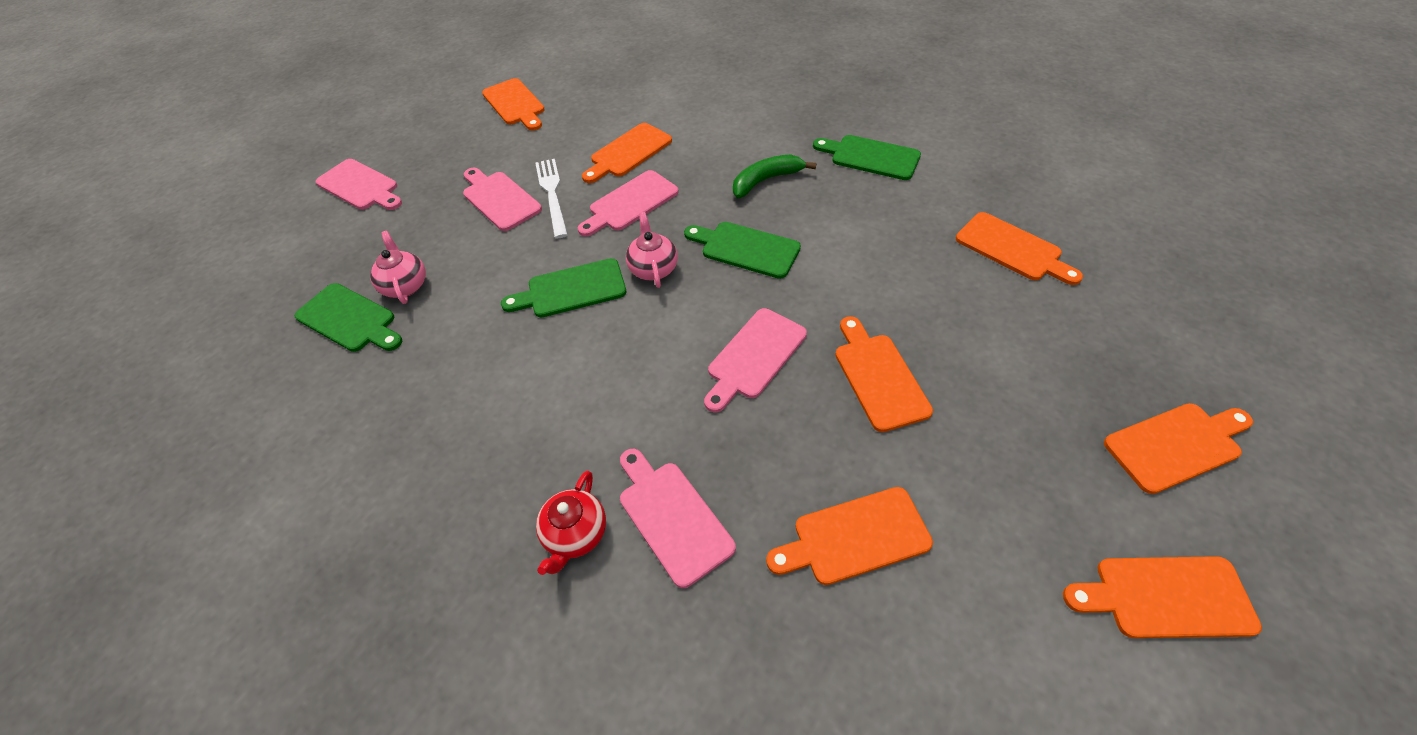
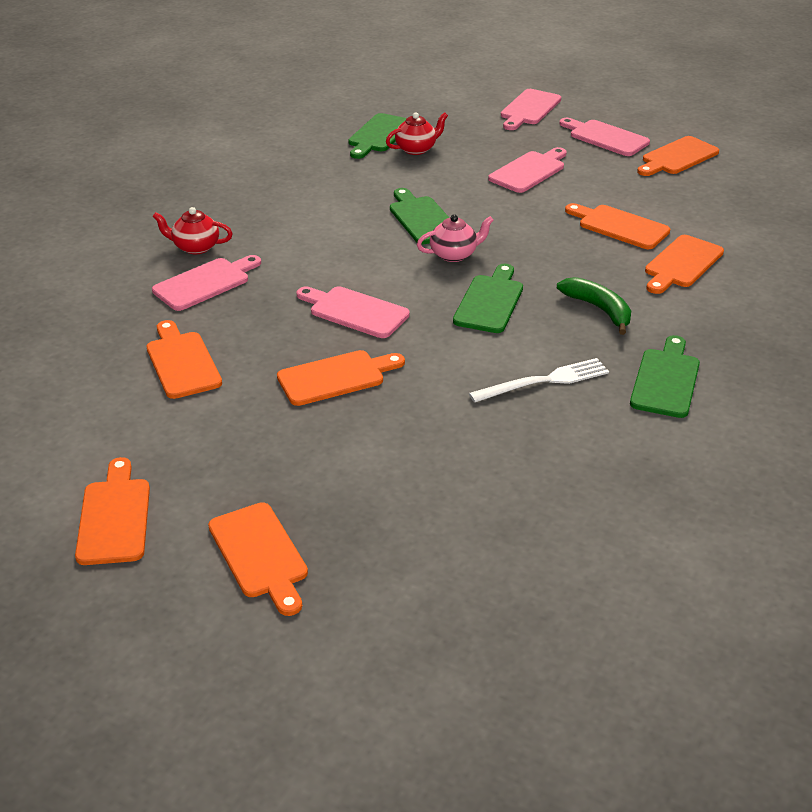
camera: 80 degrees right, 15 degrees down
(405, 285) = (416, 149): pink teapot -> red teapot
(552, 194) = (543, 195): white fork -> white fork (544, 381)
(630, 203) = (541, 235): pink cutting board -> pink cutting board (605, 137)
(1012, 249) = (525, 476): orange cutting board -> orange cutting board (682, 264)

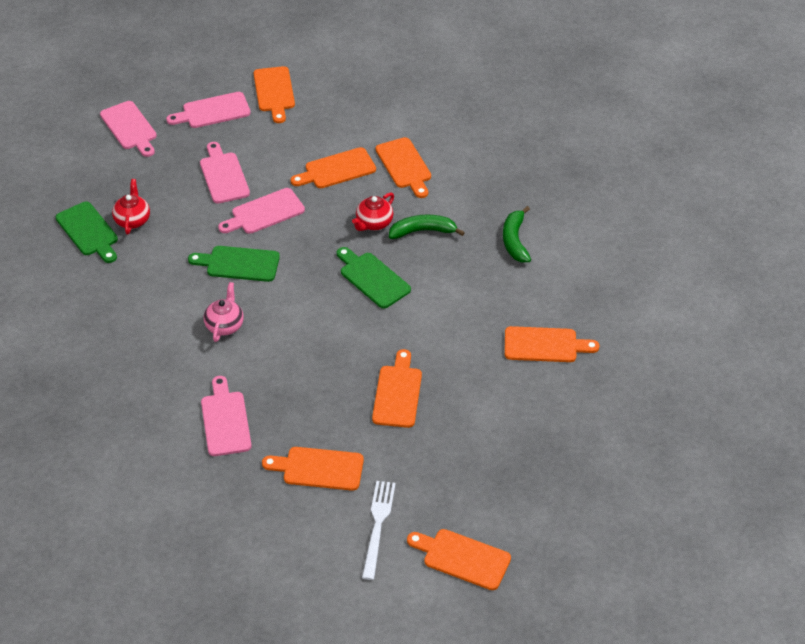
camera: 60 degrees left, 10 degrees up
(195, 247) = (168, 408): red teapot -> red teapot (373, 223)
(260, 554) = (543, 497): orange cutting board -> orange cutting board (545, 345)
(354, 311) = (329, 352): pink cutting board -> pink cutting board (264, 213)
(454, 254) = (301, 269): pink teapot -> pink teapot (225, 325)
(544, 381) = (476, 295): white fork -> white fork (378, 526)
(665, 380) = (515, 241): green cutting board -> green banana

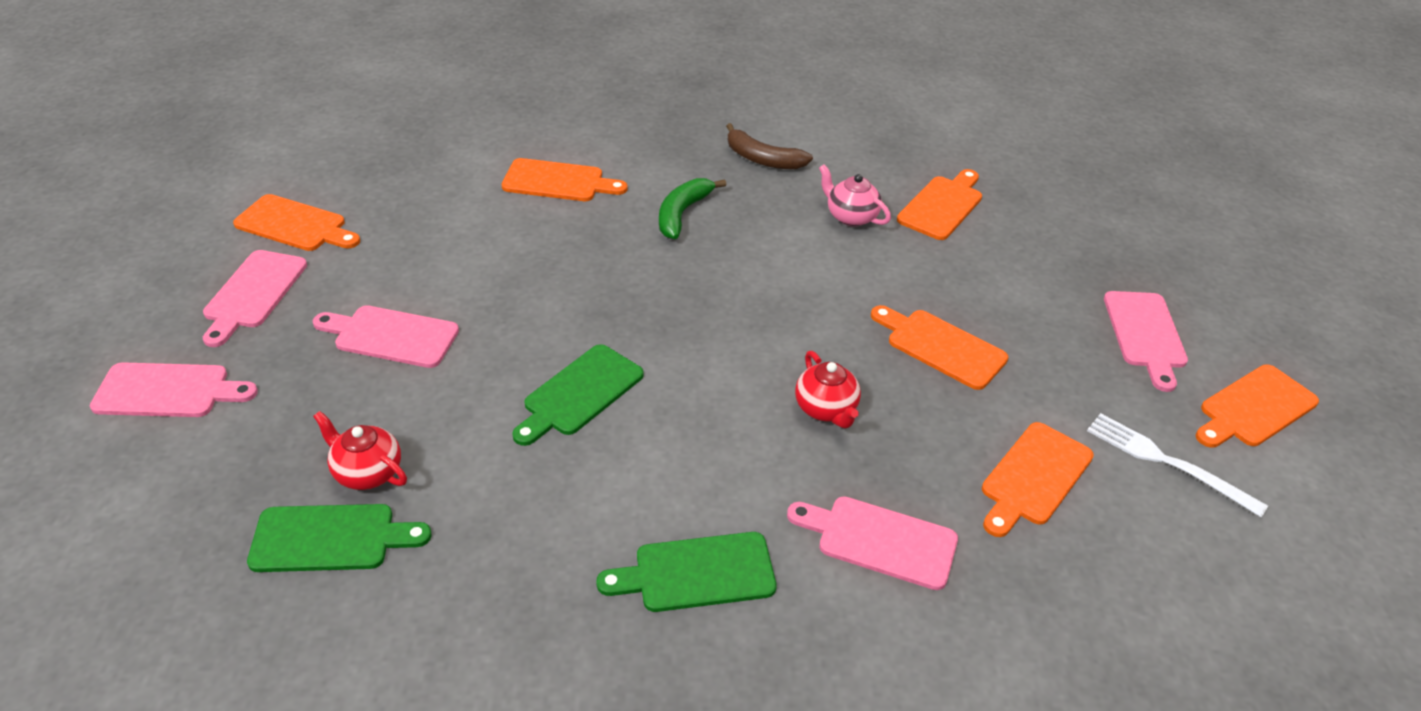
camera: 60 degrees left, 5 degrees down
(225, 325) = (687, 460): pink teapot -> pink teapot (851, 216)
(264, 213) = (508, 328): pink cutting board -> pink cutting board (1145, 334)
(336, 170) = (502, 234): orange cutting board -> none
(372, 278) = (724, 285): green cutting board -> green cutting board (697, 573)
(373, 223) = (629, 244): red teapot -> red teapot (826, 409)
(515, 241) = (763, 159): green banana -> brown banana

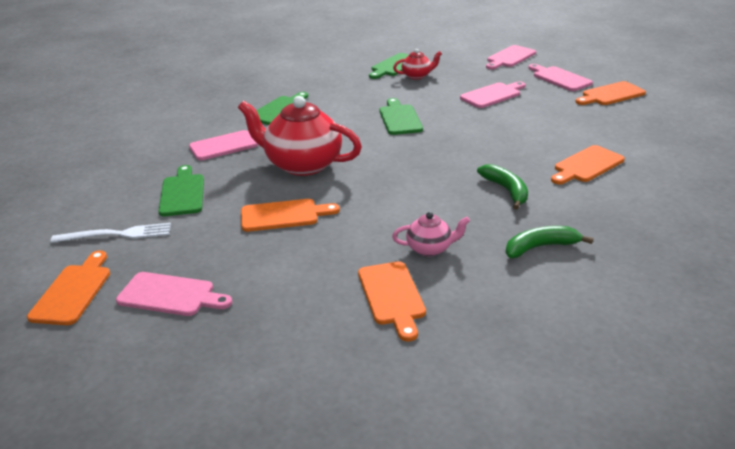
camera: 135 degrees right, 10 degrees down
(763, 159) = (540, 247): brown banana -> green banana
(826, 409) = (302, 164): red teapot -> red teapot, size x2.06
(1034, 477) = (182, 193): orange cutting board -> green cutting board
(1145, 334) = (170, 295): pink cutting board -> pink cutting board turned 150 degrees clockwise

